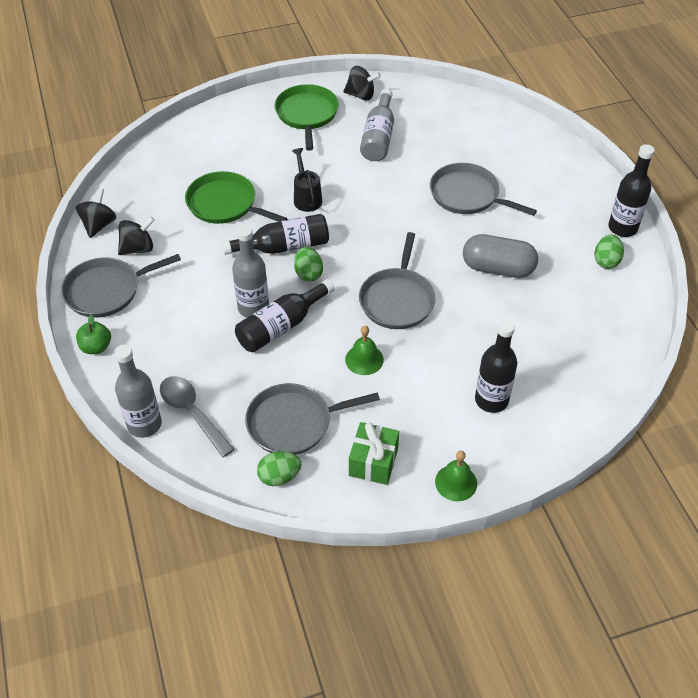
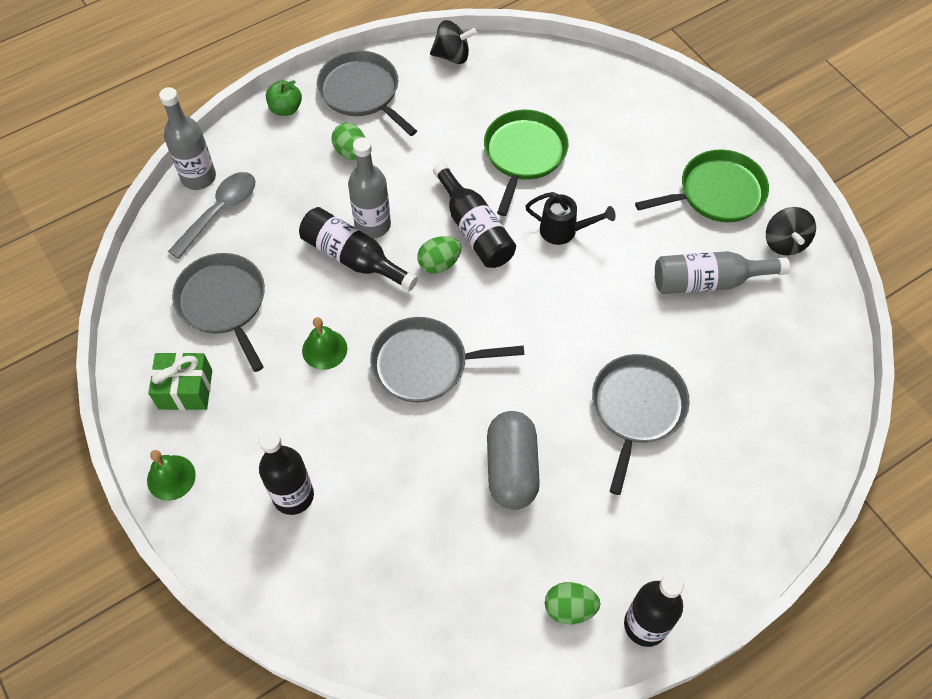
camera: 75 degrees right, 10 degrees up
(138, 248) = (429, 99): black spinning top -> none
(279, 477) = (154, 307): green egg -> green egg (351, 152)
(306, 198) = (563, 231): black watering can -> black watering can turned 45 degrees clockwise

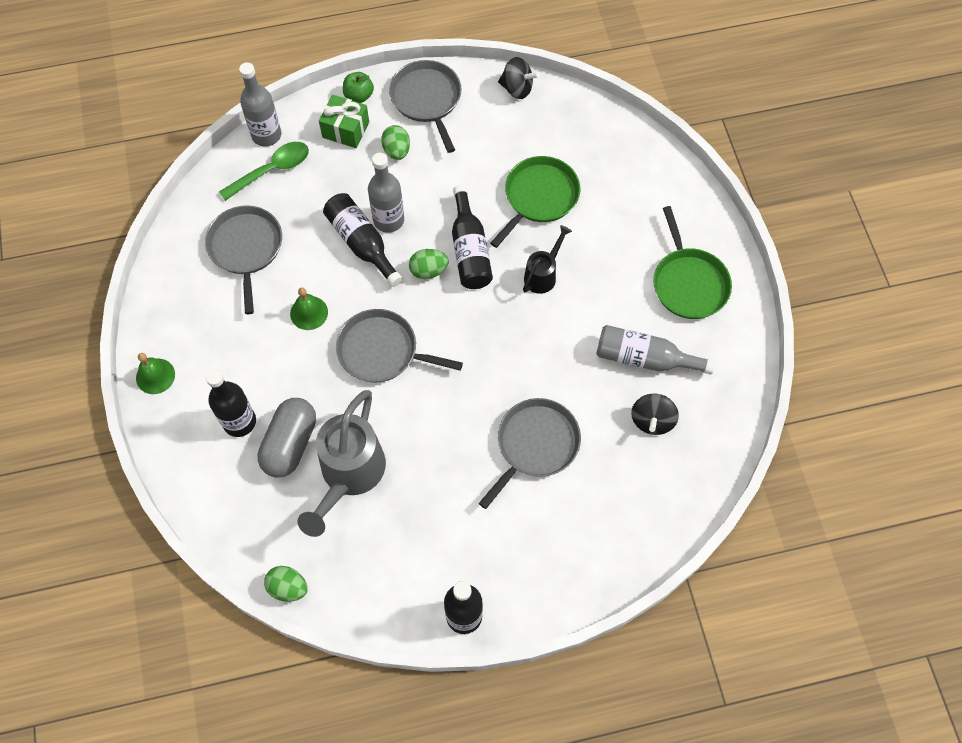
camera: 20 degrees right, 5 degrees up
(185, 389) = (191, 310): green gift -> green gift (346, 130)
(219, 212) = (272, 170): grey spoon -> green spoon
(446, 511) = (349, 474): none -> grey watering can
(511, 468) = (414, 458): grey capsule -> grey capsule (290, 444)
(563, 231) = (542, 275): black watering can -> black watering can turned 90 degrees counterclockwise
(569, 608) = (411, 582): green egg -> green egg (288, 587)
(717, 193) = (689, 283): green pan -> green pan turned 75 degrees clockwise
(784, 242) = (726, 346): black spinning top -> black spinning top (652, 420)

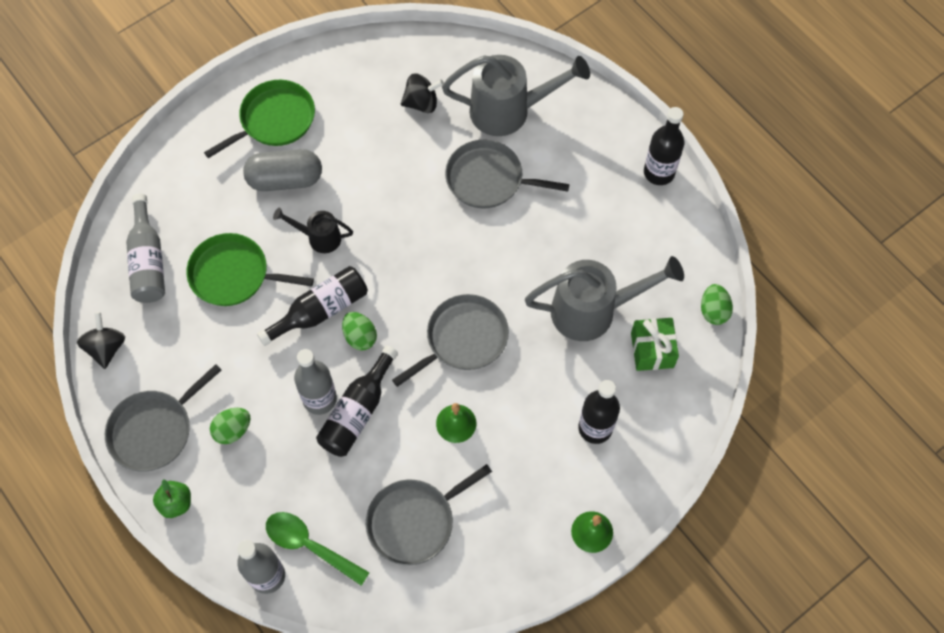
camera: 115 degrees left, 0 degrees up
(290, 444) = (592, 373): grey capsule -> grey capsule (285, 179)
(346, 130) = (226, 495): green gift -> green gift (652, 350)
(382, 351) = (463, 339): grey pan -> grey pan turned 120 degrees counterclockwise
(606, 499) = (508, 111): none -> grey watering can
(644, 358) = (366, 128): grey bottle -> grey bottle (148, 261)

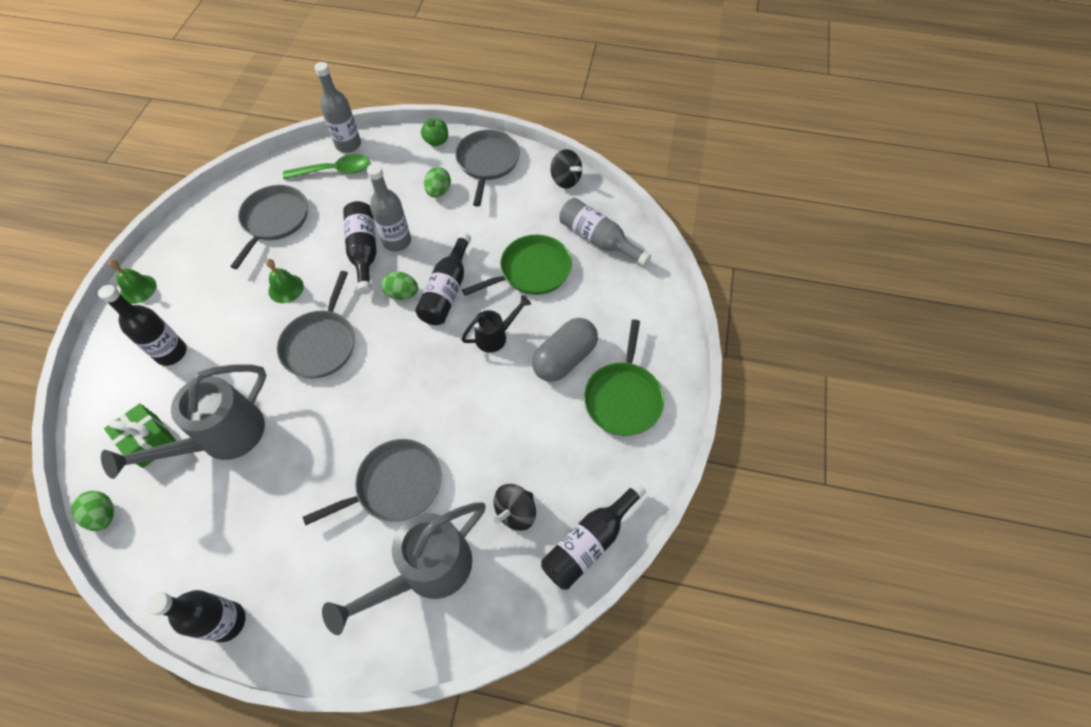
camera: 140 degrees right, 5 degrees down
(392, 53) = (589, 542): none -> black bottle

